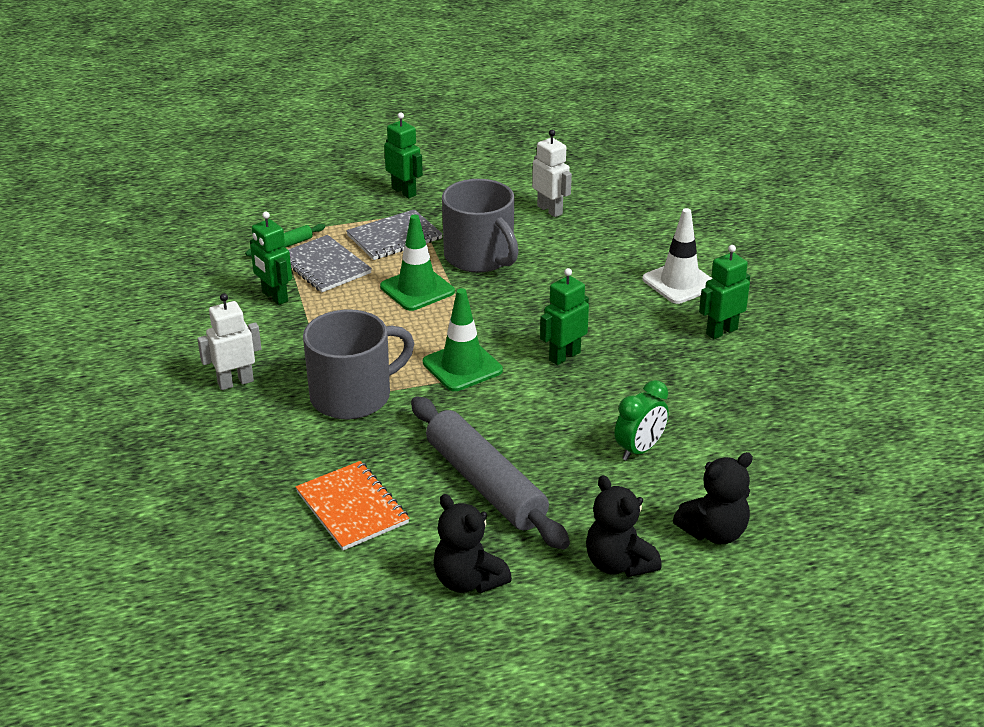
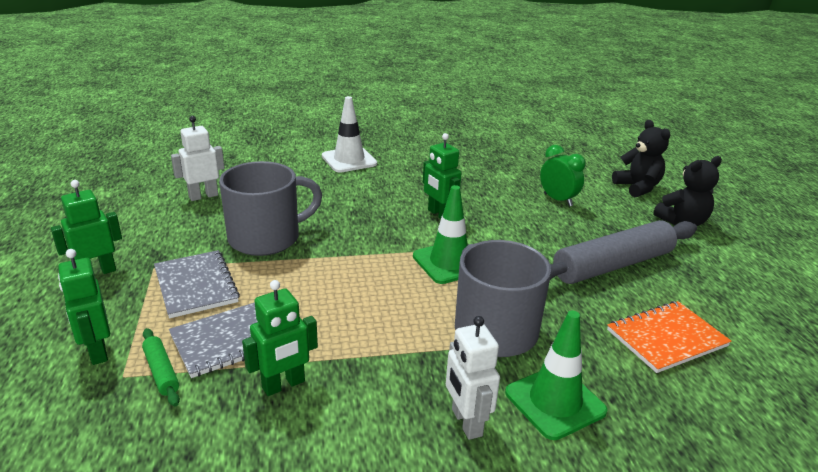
camera: 85 degrees left, 5 degrees down
(417, 289) = (310, 278): green traffic cone -> green traffic cone (555, 402)
(468, 580) = (731, 283): black teddy bear -> none
(721, 331) = (417, 155): green robot -> green robot (97, 351)

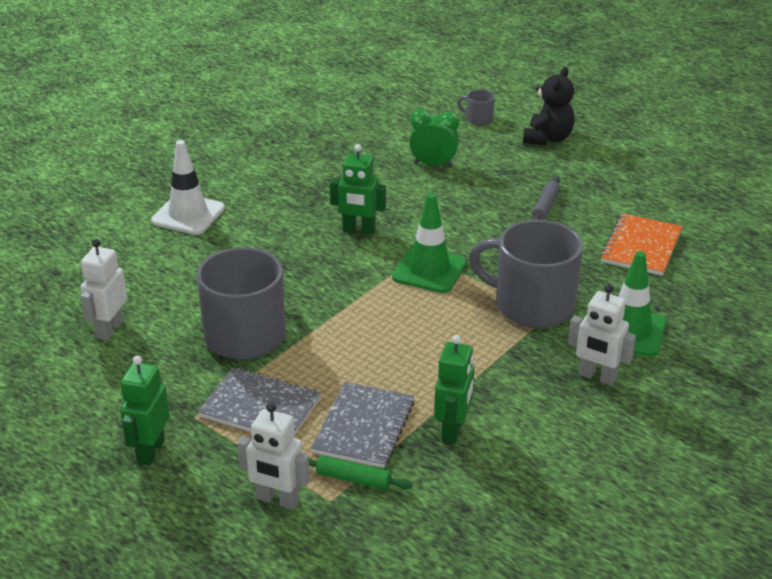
camera: 40 degrees left, 5 degrees up
(97, 351) = (277, 500): green robot -> white robot
(613, 265) = (545, 206): grey rolling pin -> grey rolling pin, size x0.43
(637, 187) = (478, 119): black teddy bear -> grey mug

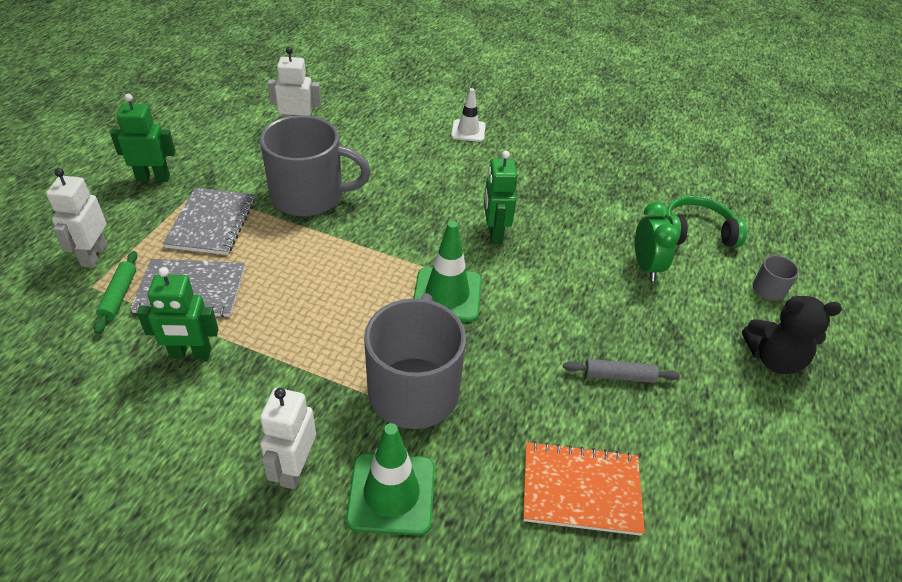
camera: 70 degrees right, 10 degrees up
(188, 215) = (468, 131): white traffic cone -> white traffic cone, size x0.64
(402, 130) = (696, 232): none -> green headphones

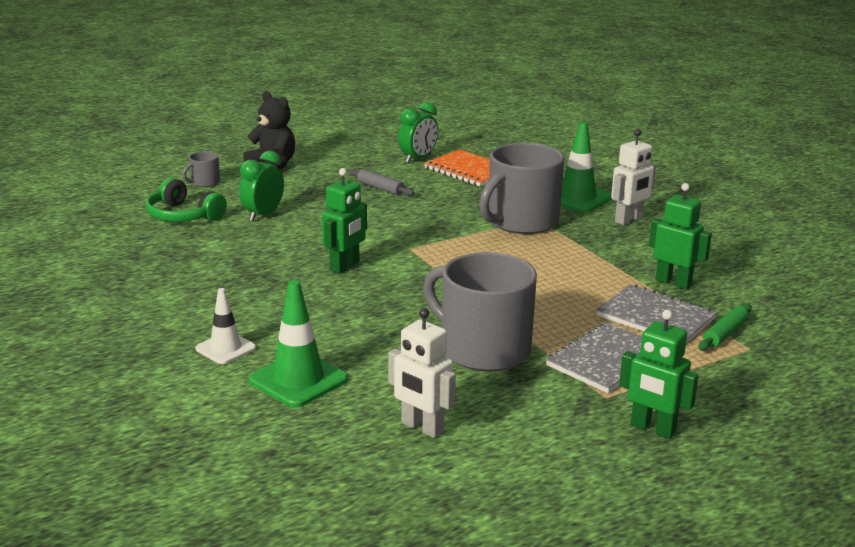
camera: 140 degrees left, 20 degrees down
(94, 255) = (744, 372): white robot -> none
(447, 295) = (439, 249): green traffic cone -> green traffic cone (298, 380)
(671, 484) = (418, 159): none -> green clock

